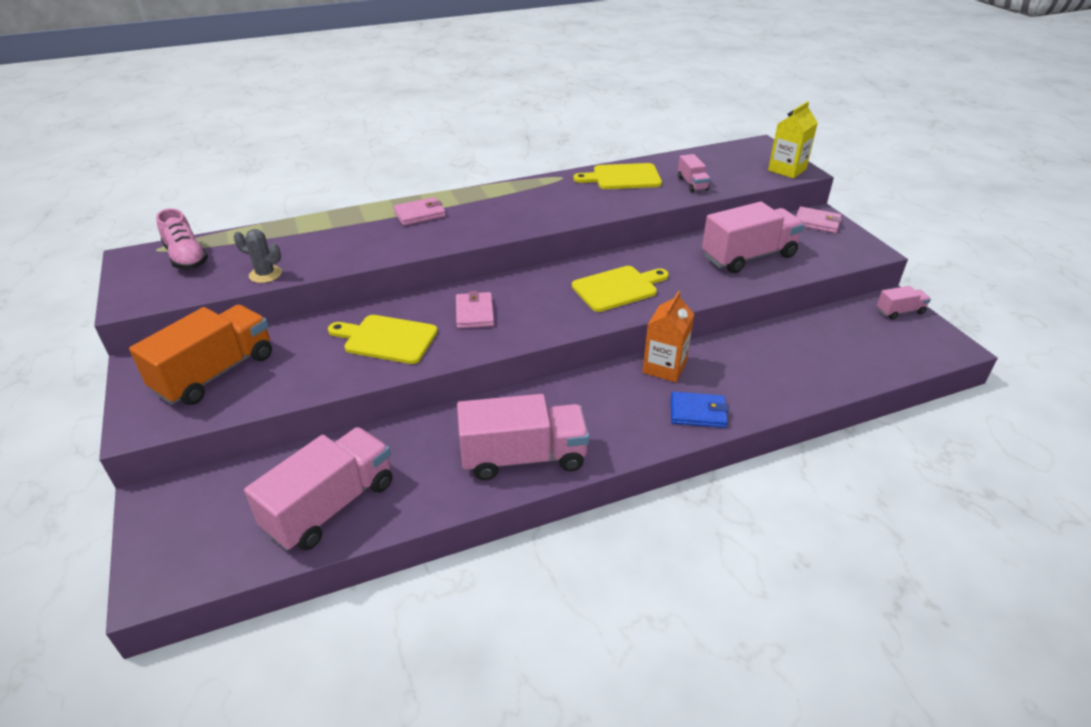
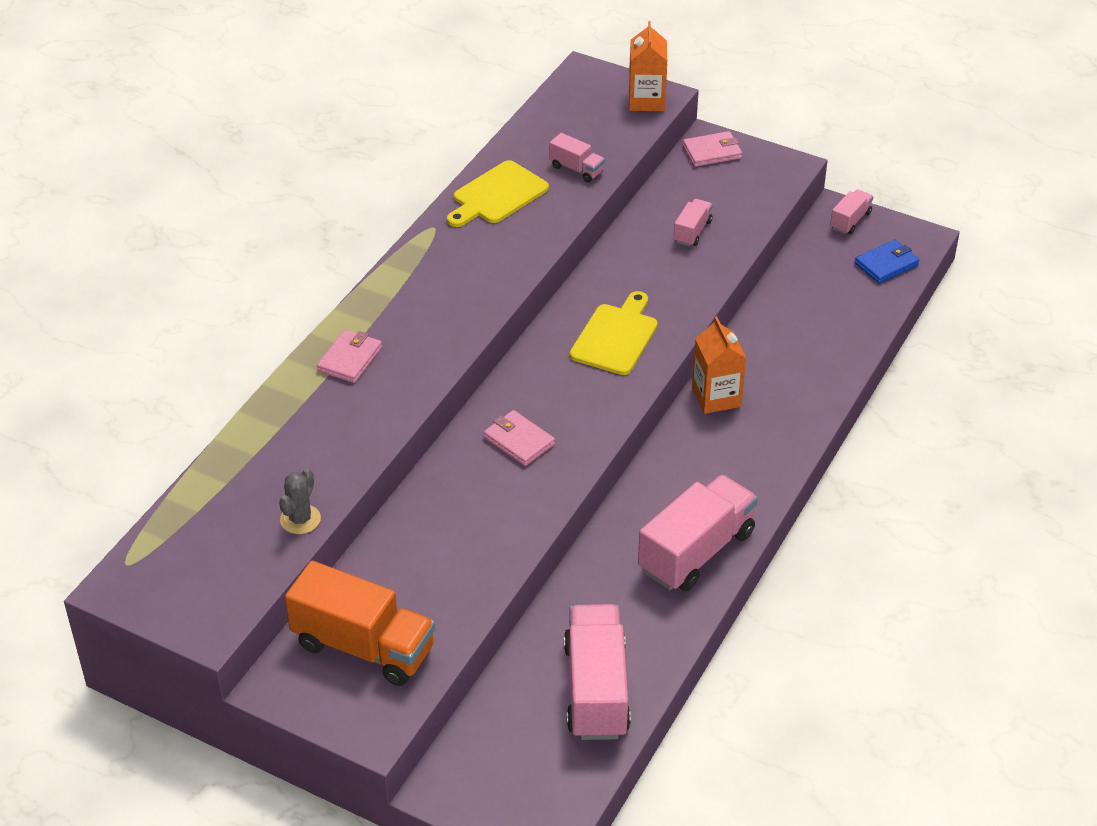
camera: 40 degrees left, 5 degrees up
(186, 258) = (180, 552): pink shoe -> none
(215, 373) = (363, 646): orange truck -> orange truck turned 120 degrees clockwise
(265, 274) = (300, 519): grey cactus -> grey cactus turned 45 degrees counterclockwise
(387, 339) = (474, 516): yellow cutting board -> none
(697, 412) = (786, 425): blue wallet -> blue wallet (886, 264)
(748, 256) = (692, 232): pink truck -> pink truck, size x0.48
(787, 170) = (646, 100): yellow carton -> orange carton

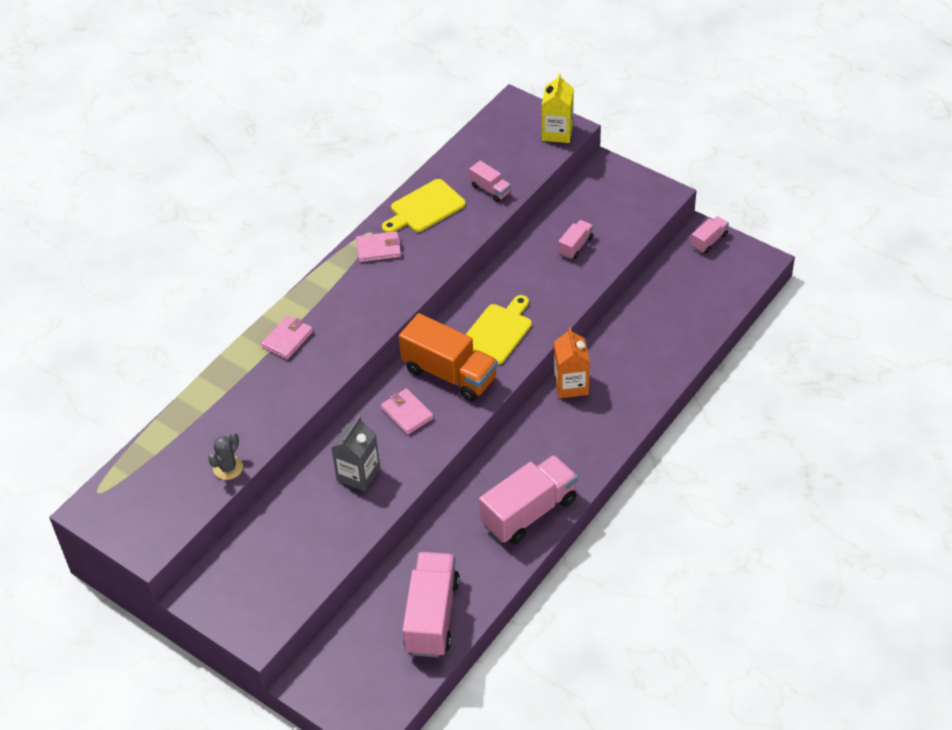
camera: 10 degrees right, 5 degrees up
(363, 646) = (262, 569): orange truck -> orange truck (449, 374)
(469, 519) = (358, 474): none -> grey carton
(646, 100) = (557, 132): orange carton -> yellow carton
(712, 152) = (605, 177): pink wallet -> pink wallet (378, 249)
(886, 264) = (729, 281): blue wallet -> none

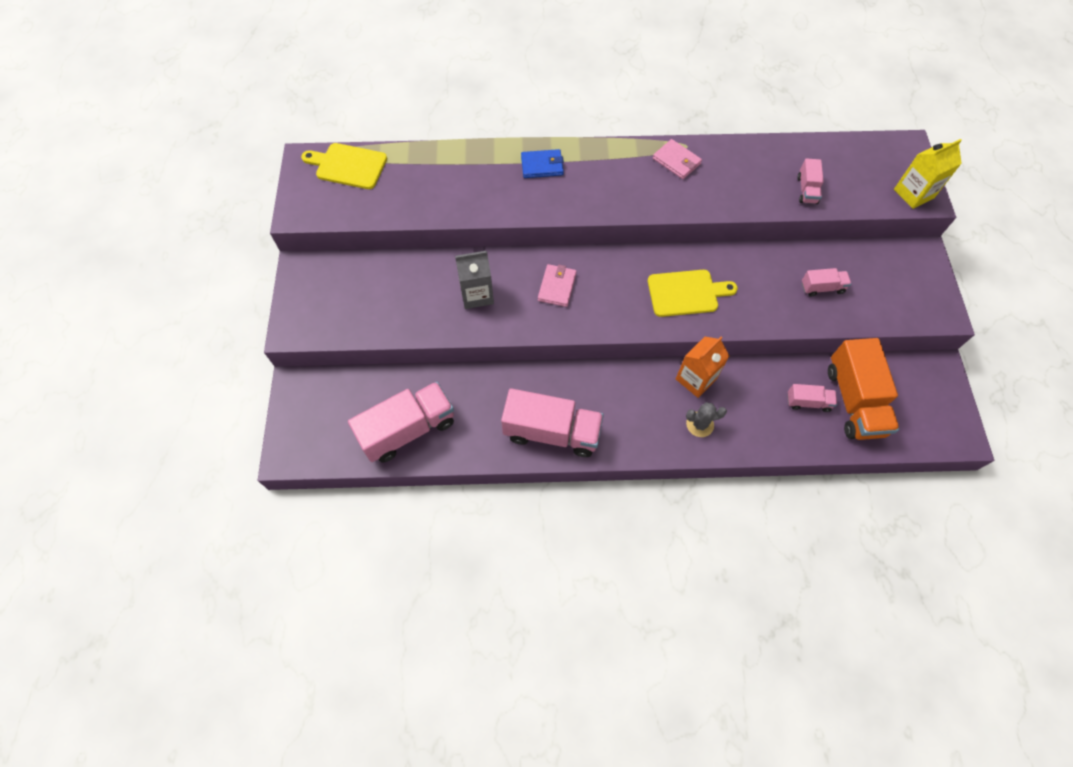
camera: 50 degrees right, 15 degrees up
(228, 468) = (400, 210): grey cactus -> grey cactus (699, 424)
(287, 339) = (542, 166): pink wallet -> blue wallet
(424, 208) = (744, 162): yellow cutting board -> yellow cutting board (348, 166)
(449, 374) = (617, 289): orange truck -> orange truck (854, 401)
(709, 241) = (938, 381): pink truck -> pink truck (808, 402)

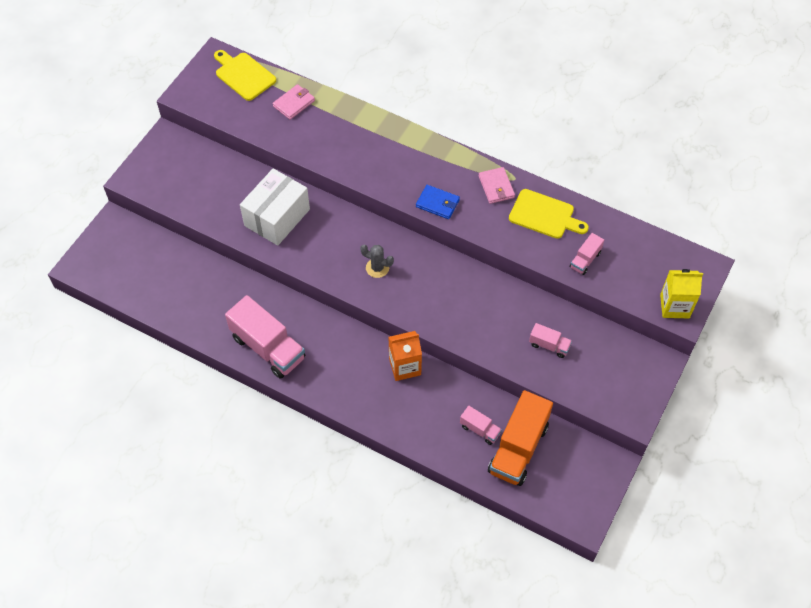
camera: 30 degrees right, 5 degrees down
(408, 429) = (169, 292): pink truck -> none
(477, 294) = (277, 217): grey carton -> white box
(542, 166) = (387, 141): blue wallet -> blue wallet (437, 203)
(557, 287) = (340, 241): pink wallet -> pink wallet (294, 103)
(686, 293) = (435, 295): yellow cutting board -> yellow cutting board (544, 215)
(699, 424) = (381, 400): grey cactus -> grey cactus (377, 268)

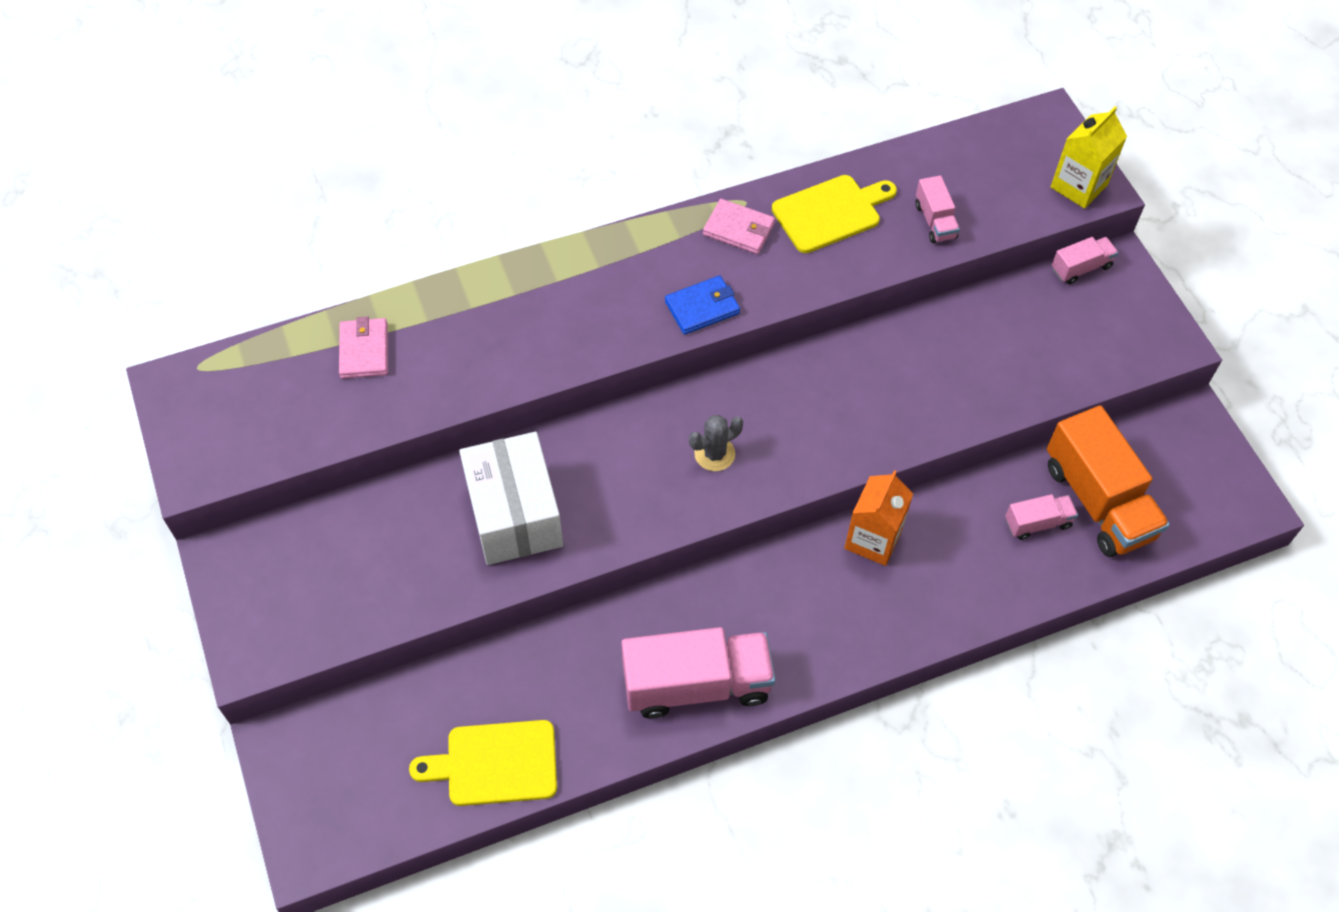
camera: 50 degrees left, 0 degrees up
(244, 75) = (245, 375): yellow cutting board -> yellow cutting board (495, 763)
(549, 345) = (1002, 354): pink truck -> pink truck (1081, 268)

